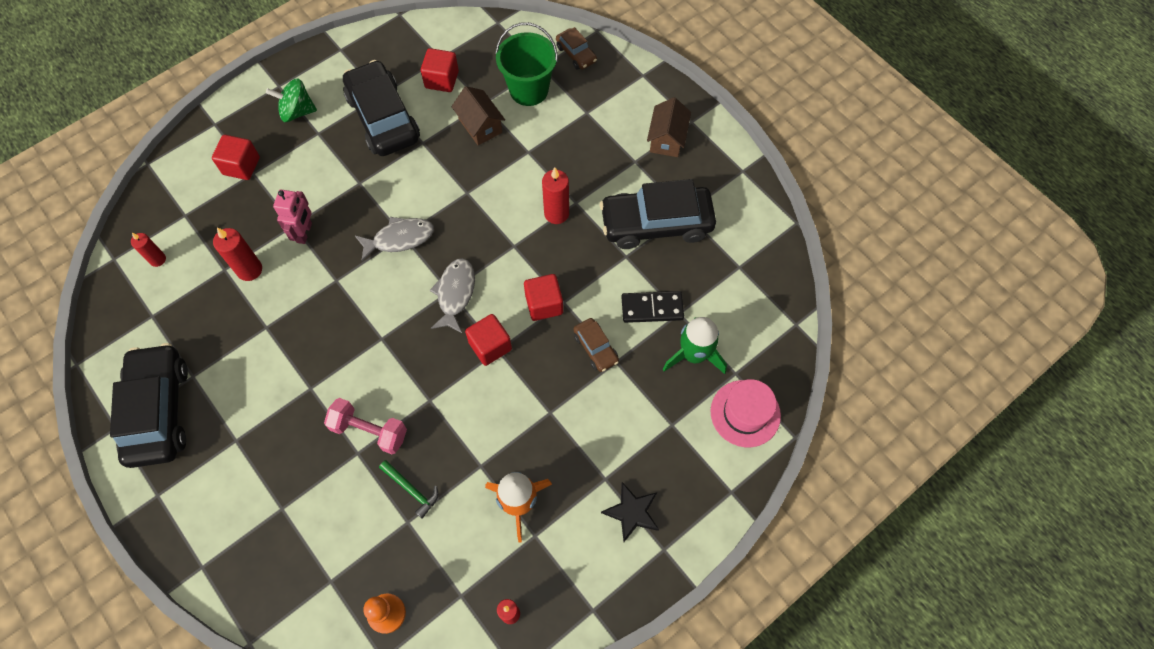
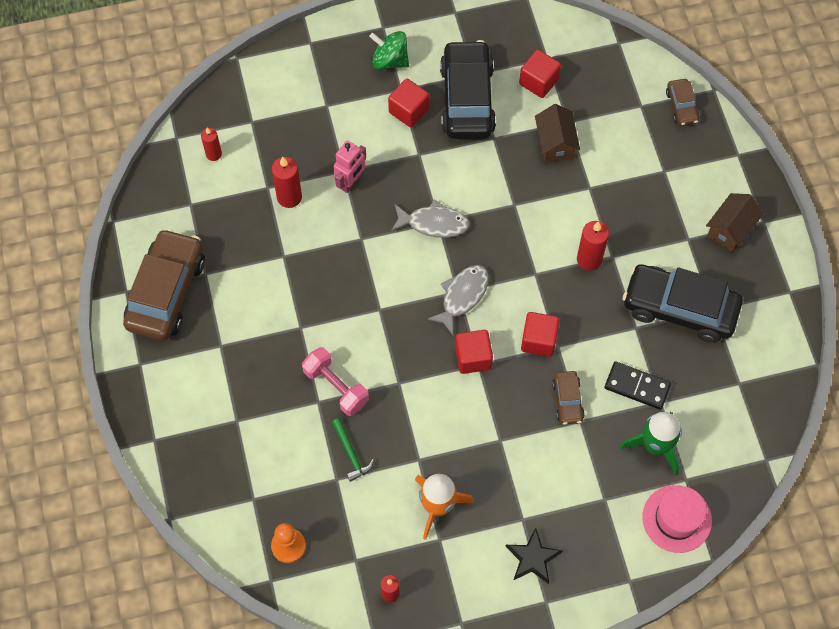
camera: 25 degrees right, 0 degrees up
(158, 411) = (166, 292): black car -> brown car
(241, 166) = (319, 94): red cube -> red cube (408, 111)
(529, 90) = (618, 125): green bucket -> none

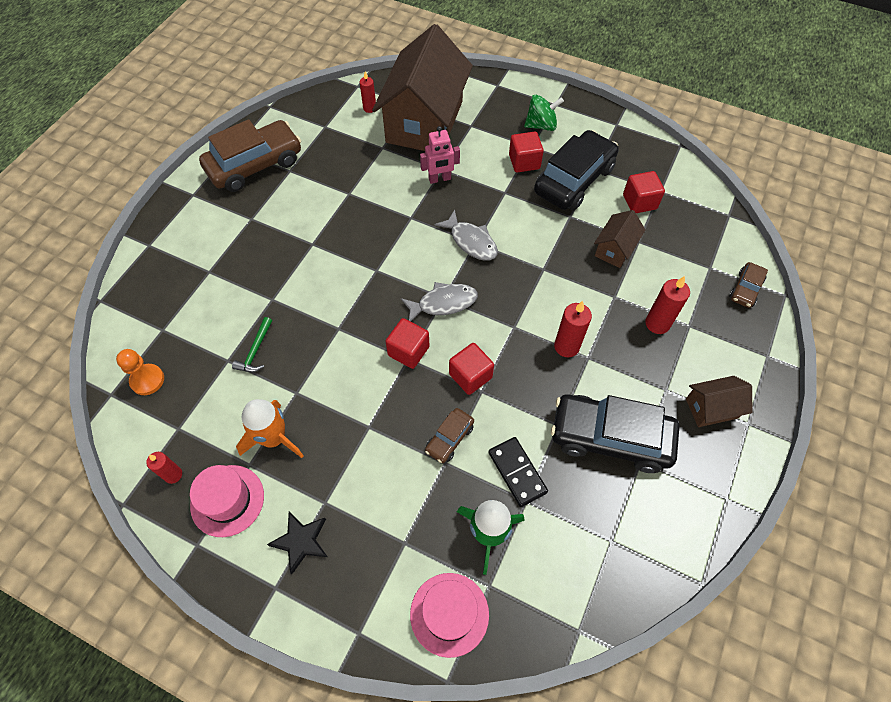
camera: 40 degrees right, 5 degrees down
(280, 132) = (424, 122): none -> brown house
(289, 197) = (390, 162): red candle -> red candle (657, 323)
(336, 387) = (293, 298): pink dumbbell -> none
(390, 60) = (541, 125): green spinning top -> green spinning top turned 105 degrees clockwise
(450, 576) = (227, 500): none -> pink hat
(679, 309) = (610, 438): black car -> black car turned 45 degrees counterclockwise

